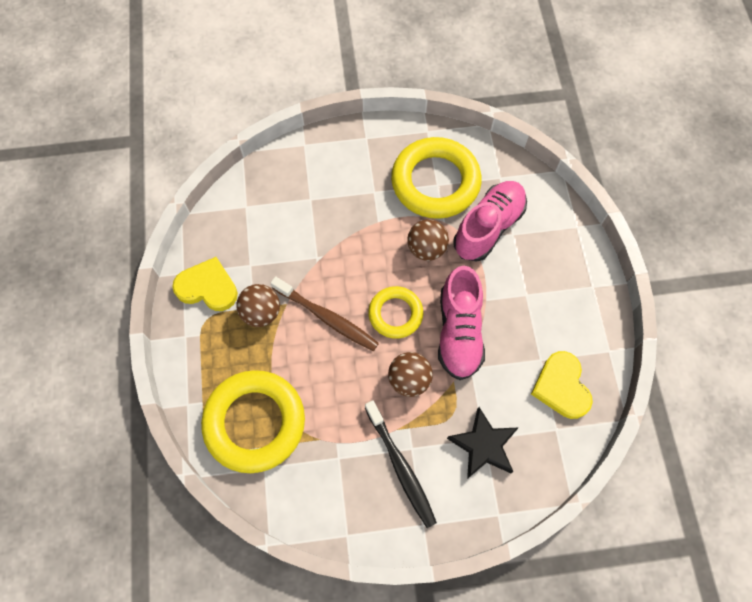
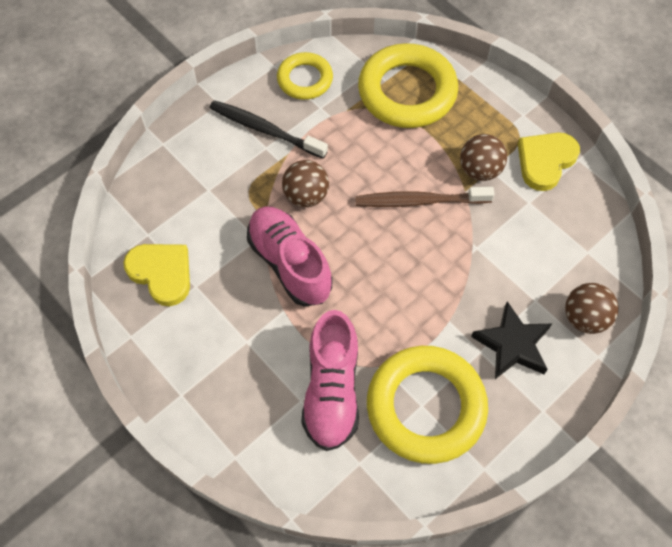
camera: 145 degrees right, 5 degrees down
(207, 287) = (545, 161): yellow heart -> yellow heart turned 150 degrees clockwise
(395, 314) = (360, 242): yellow ring -> yellow ring (305, 79)
(426, 248) = (379, 324): brown ball -> brown ball (584, 318)
(483, 445) = (205, 184): black star -> black star (512, 345)

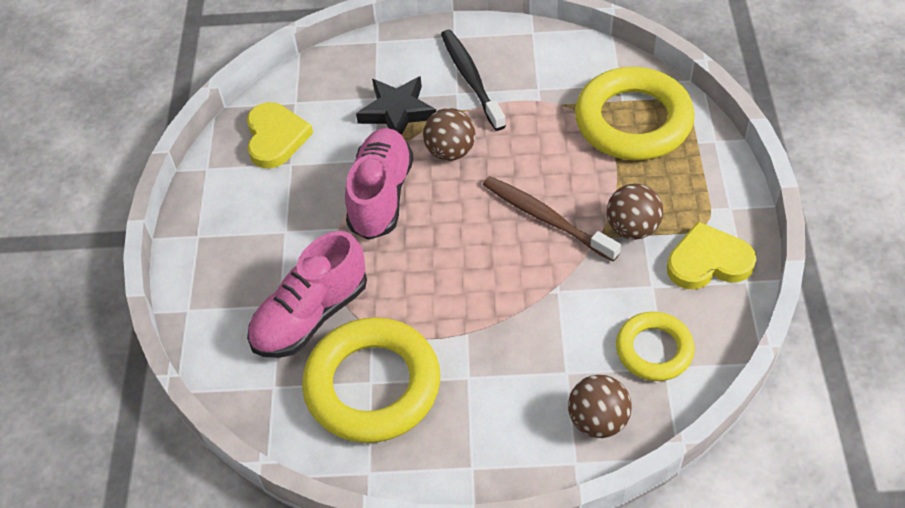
camera: 45 degrees right, 10 degrees down
(305, 79) = (548, 58): yellow ring -> yellow ring (654, 350)
(512, 345) = (503, 393): black star -> black star (397, 112)

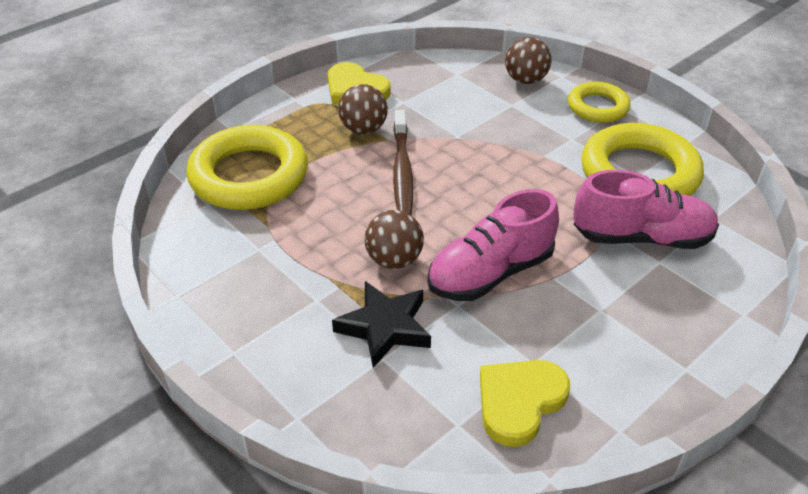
camera: 135 degrees left, 10 degrees down
(471, 79) = (288, 301): black toothbrush -> none
(654, 350) = (451, 82): yellow ring -> yellow ring (597, 107)

